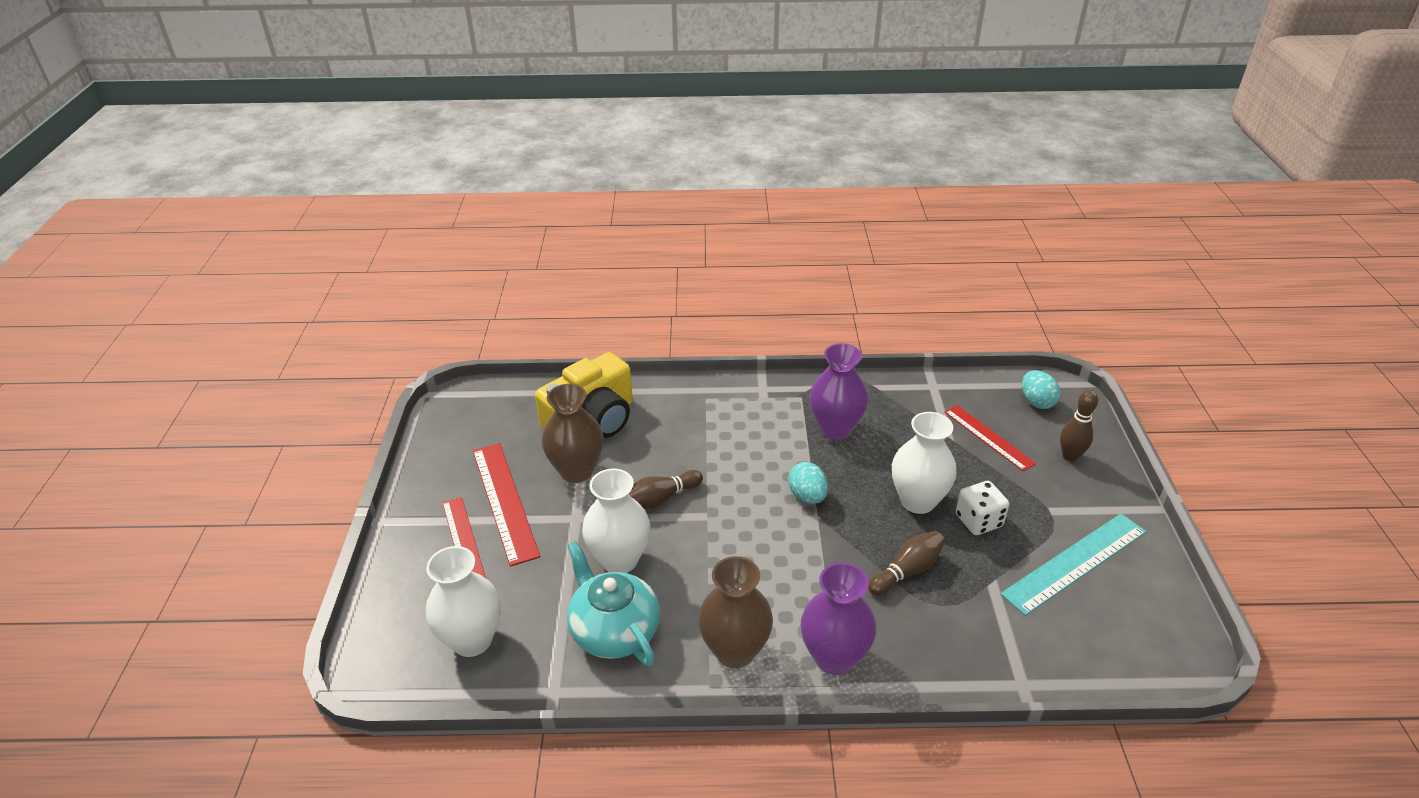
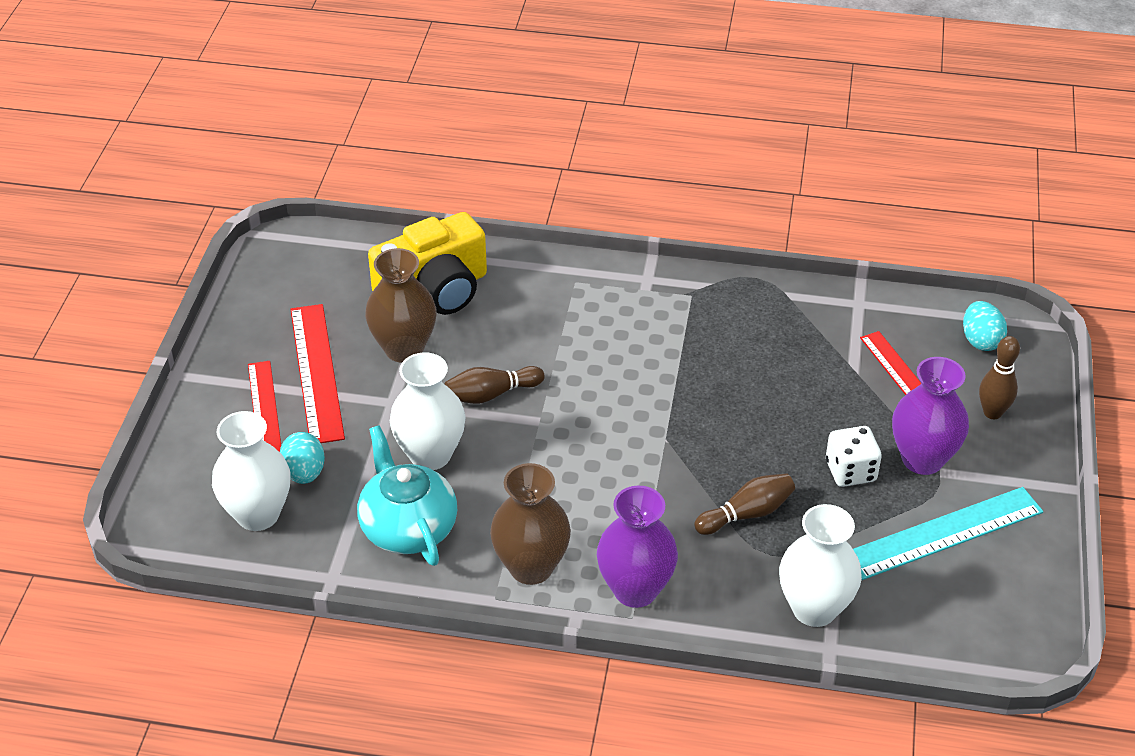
camera: 10 degrees right, 5 degrees up
(807, 496) = (660, 415): turquoise egg -> turquoise egg (304, 473)
(835, 429) = (719, 340): purple vase -> purple vase (922, 459)
(917, 501) = (788, 438): white vase -> white vase (814, 609)

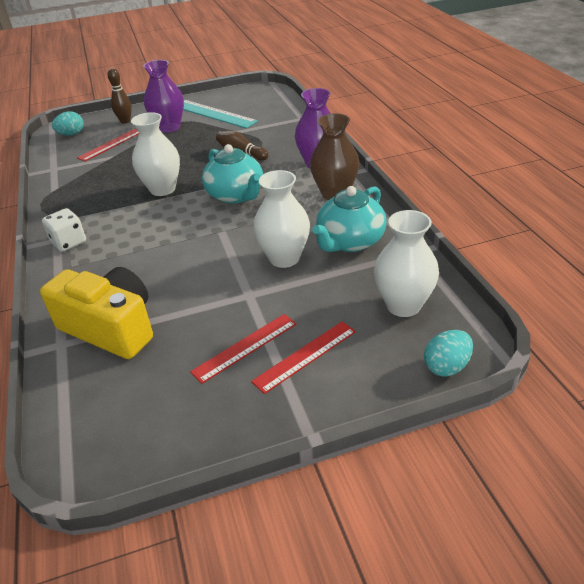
camera: 115 degrees left, 5 degrees down
(304, 473) = (348, 303): turquoise egg -> turquoise egg (446, 366)
(317, 372) = (245, 347): red ruler -> red ruler, size x0.67
(404, 349) = (189, 314): brown vase -> none
(491, 394) = (210, 257): brown bowling pin -> none
(618, 464) = (236, 195): none -> turquoise teapot
(814, 609) = (284, 126): white vase -> white vase (162, 189)
(850, 471) = (190, 139): white dice -> white dice (69, 242)

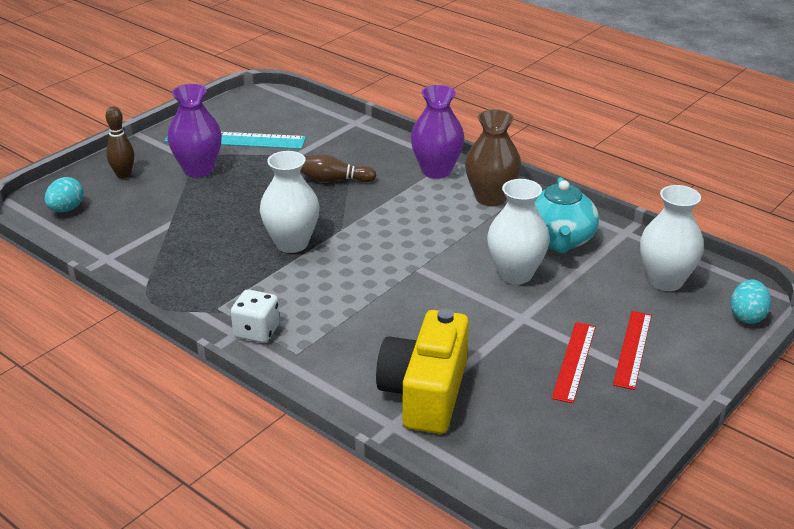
camera: 35 degrees left, 5 degrees down
(110, 144) = (145, 209): red ruler -> none
(111, 328) = (425, 393): yellow camera -> yellow camera turned 75 degrees counterclockwise
(236, 195) = (387, 227): turquoise teapot -> none

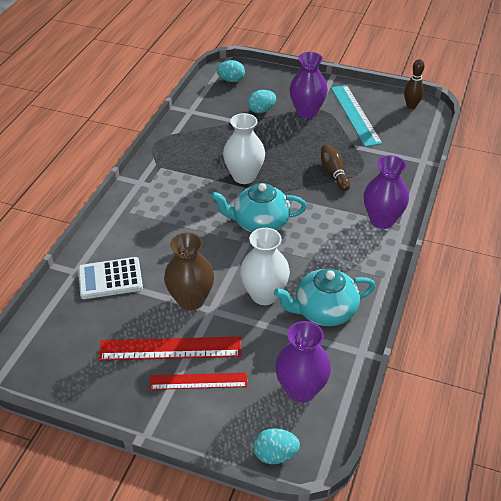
camera: 70 degrees right, 10 degrees up
(123, 175) = (281, 86): brown bowling pin -> brown bowling pin (411, 106)
(162, 201) = (261, 110): none -> turquoise egg
(257, 331) = (144, 190): white dice -> none
(389, 251) = (259, 223): none -> turquoise teapot
(425, 393) = (110, 279): yellow camera -> white calculator
(491, 198) = (362, 259): brown vase -> brown vase (191, 300)
(574, 361) = (170, 348): red ruler -> red ruler, size x1.50
(665, 281) = (301, 390): white vase -> purple vase

